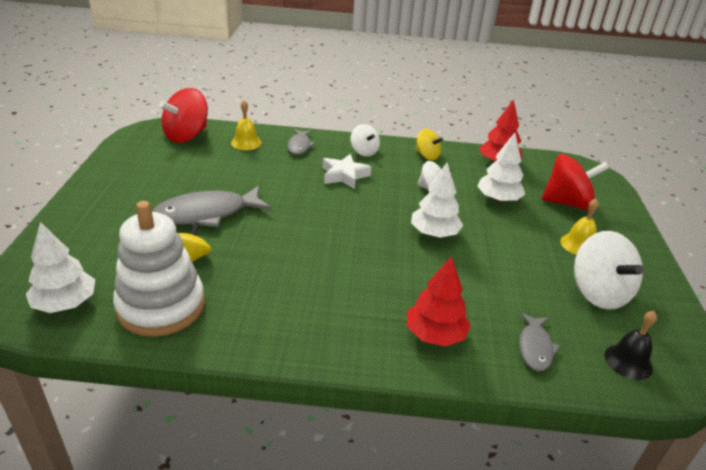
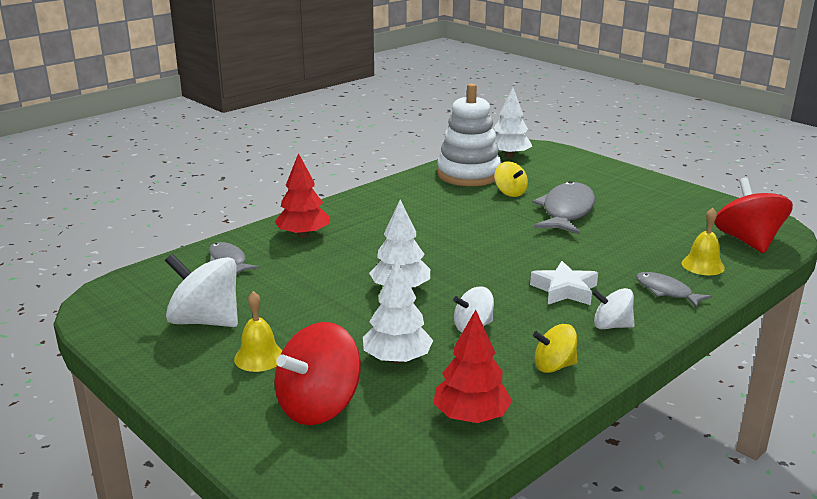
camera: 135 degrees right, 10 degrees down
(628, 361) = (151, 286): black bell -> none

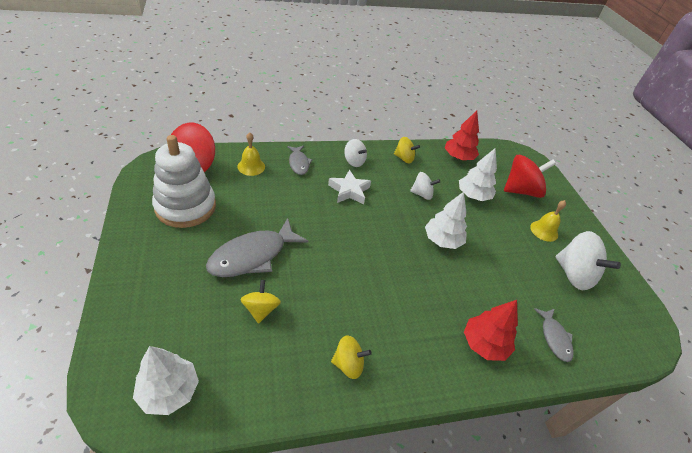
camera: 155 degrees left, 20 degrees up
(411, 193) = (348, 364): none -> yellow spinning top
(468, 174) = (259, 371): white stacking toy -> white stacking toy (185, 207)

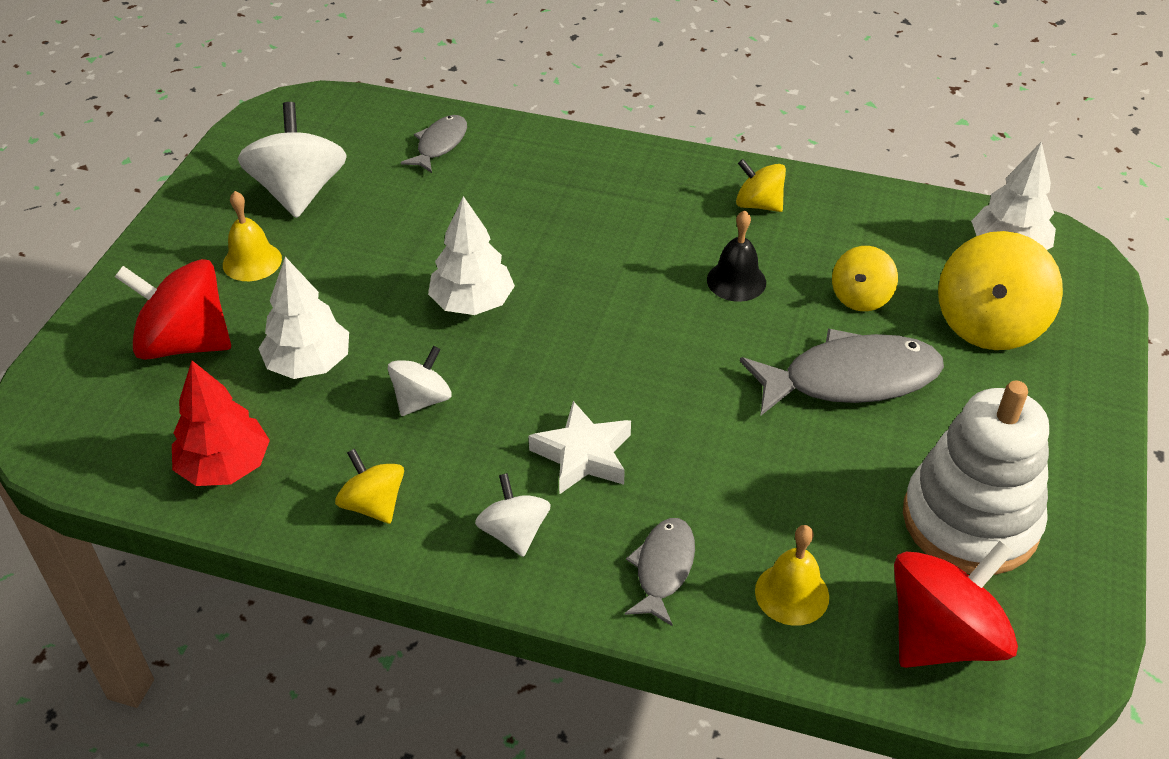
camera: 145 degrees left, 0 degrees up
(181, 316) = (988, 324): none -> yellow spinning top
(333, 296) = (736, 281): none -> black bell
(422, 194) = (422, 400): white spinning top -> white spinning top turned 90 degrees clockwise
(484, 344) = (549, 168): red tree -> none

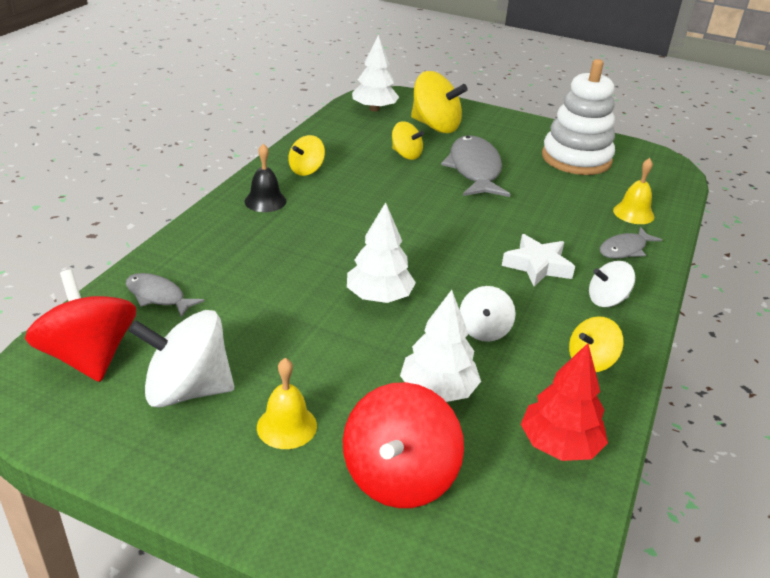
camera: 85 degrees left, 10 degrees down
(422, 400) = (484, 330): white spinning top -> white spinning top turned 120 degrees counterclockwise
(663, 568) = (625, 249): grey fish -> grey fish turned 60 degrees counterclockwise
(736, 281) = (381, 189): black bell -> black bell (265, 201)
(942, 637) = (650, 179): red spinning top -> red spinning top (89, 357)

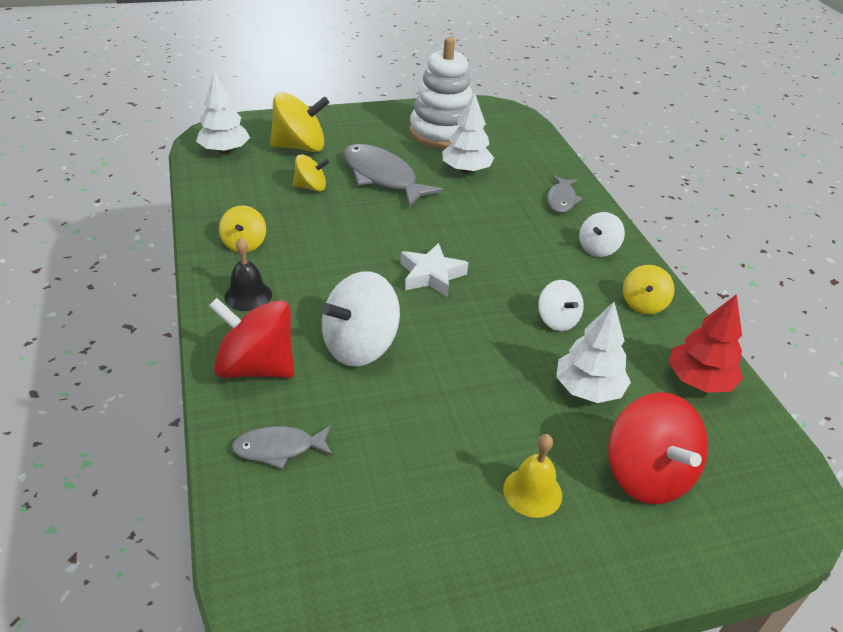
camera: 40 degrees left, 5 degrees up
(89, 357) = (298, 549): red spinning top -> red spinning top (256, 367)
(187, 390) = (422, 517): white spinning top -> white spinning top (360, 346)
(379, 297) = (456, 336): white tree -> white tree (466, 170)
(537, 266) = (526, 244): white star -> white star (431, 275)
(633, 213) = (532, 165): yellow bell -> none

